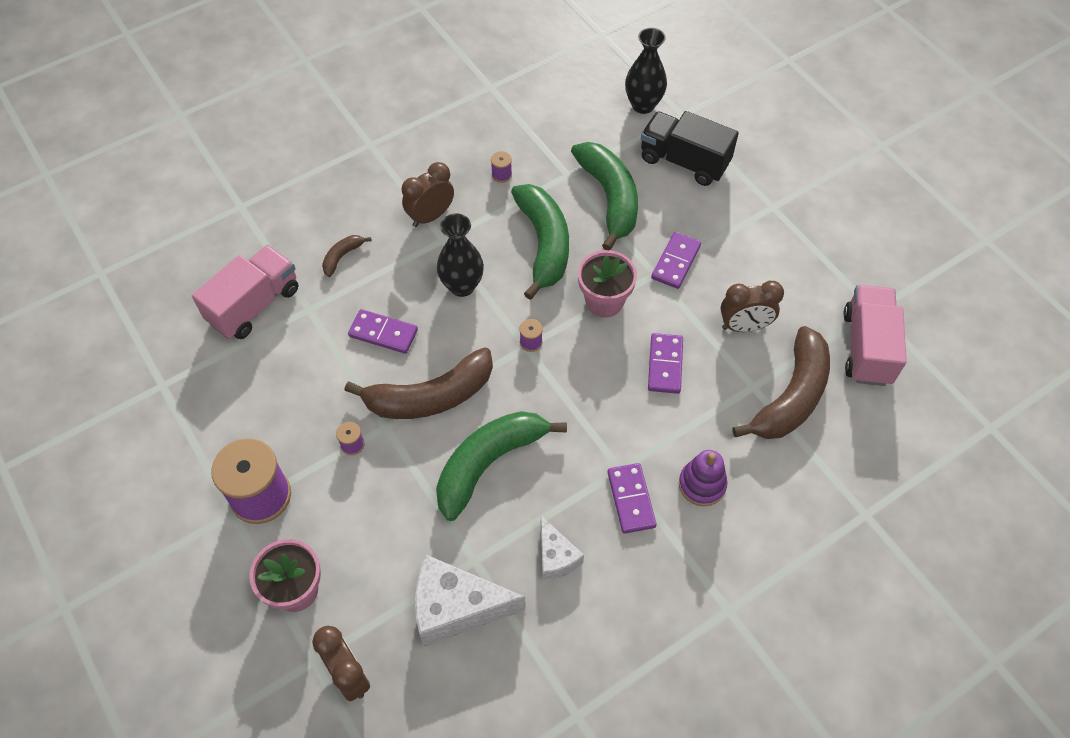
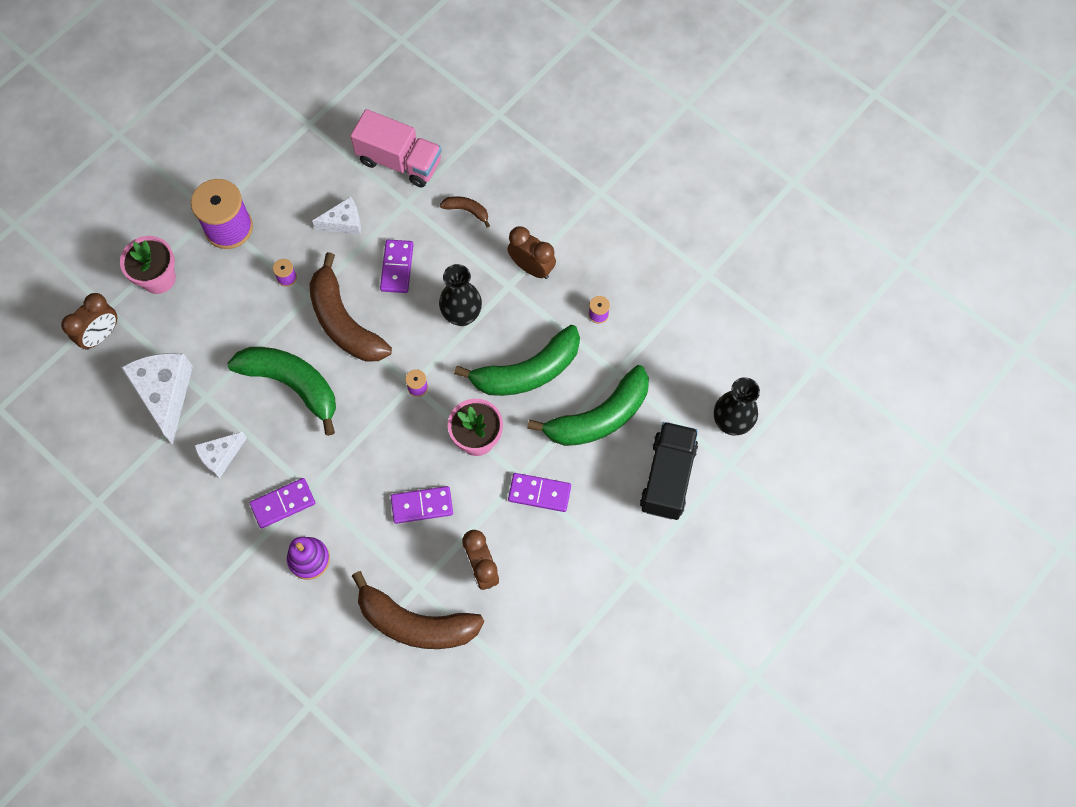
camera: 75 degrees right, 10 degrees up
(307, 373) = (344, 223): none -> white cheese
(866, 347) = (487, 687): pink truck -> none

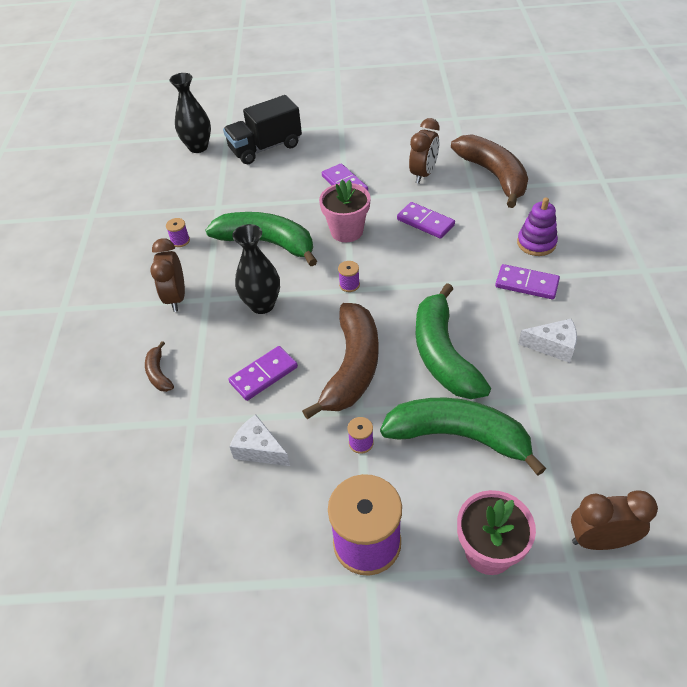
camera: 130 degrees left, 20 degrees down
(165, 394) = (568, 429): white cheese -> none
(399, 161) = (148, 463): pink truck -> none
(599, 417) = (260, 194): green banana -> green banana (458, 436)

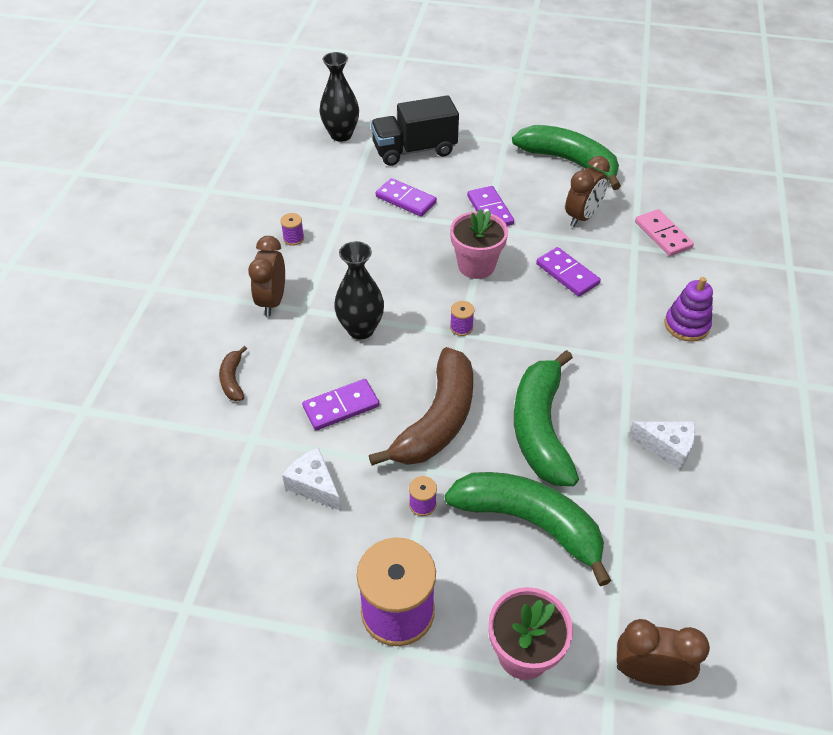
camera: 10 degrees right, 0 degrees up
(267, 243) = (385, 260): green banana -> green banana (569, 162)
(493, 175) = (662, 235): brown banana -> pink domino
(526, 284) = (660, 370): purple domino -> purple domino (406, 200)

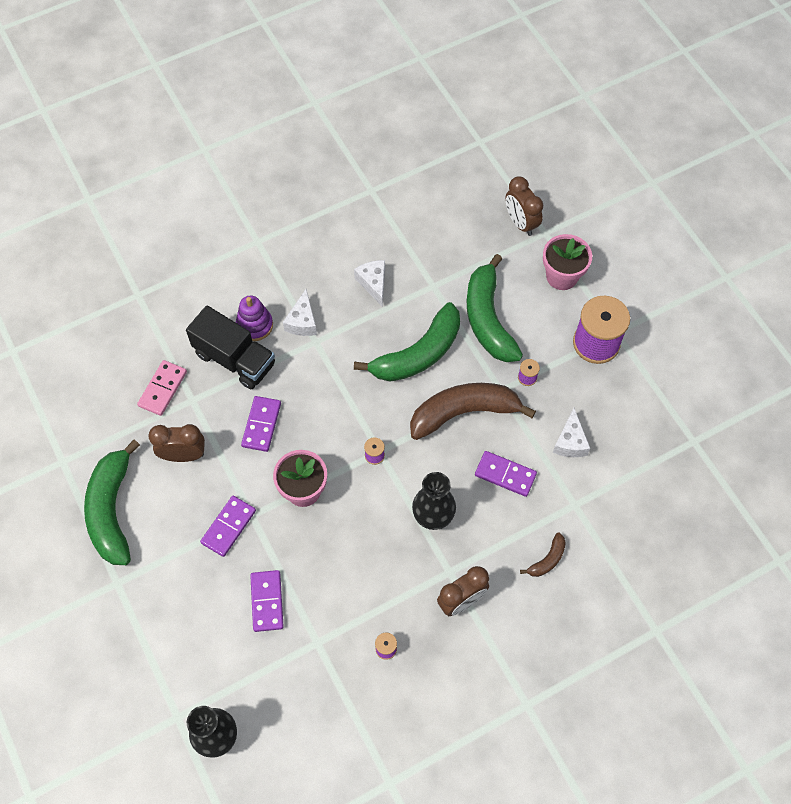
camera: 130 degrees left, 15 degrees up
(414, 150) = (191, 650): black truck -> black truck (235, 359)
(662, 361) = (302, 322): none -> white cheese

